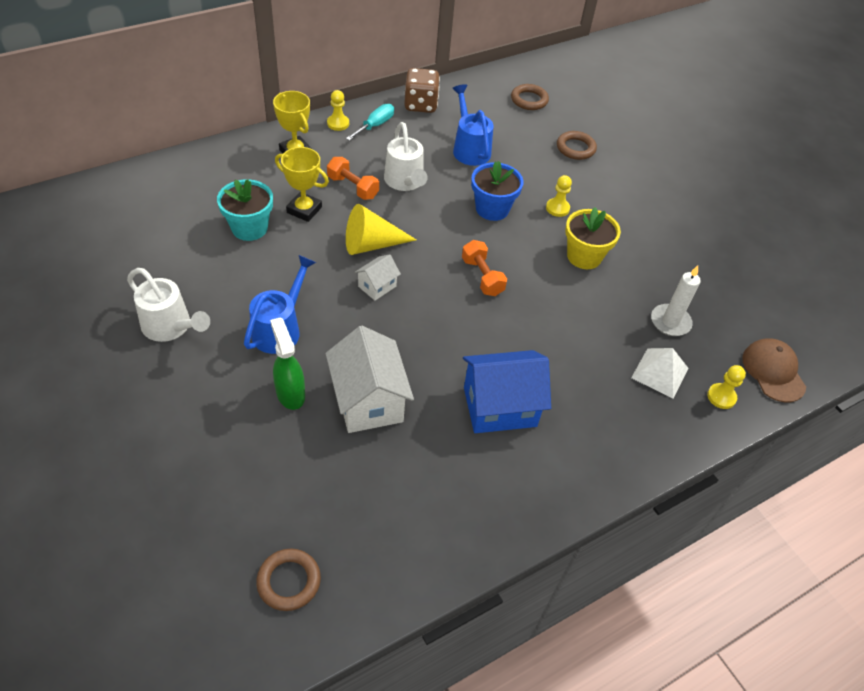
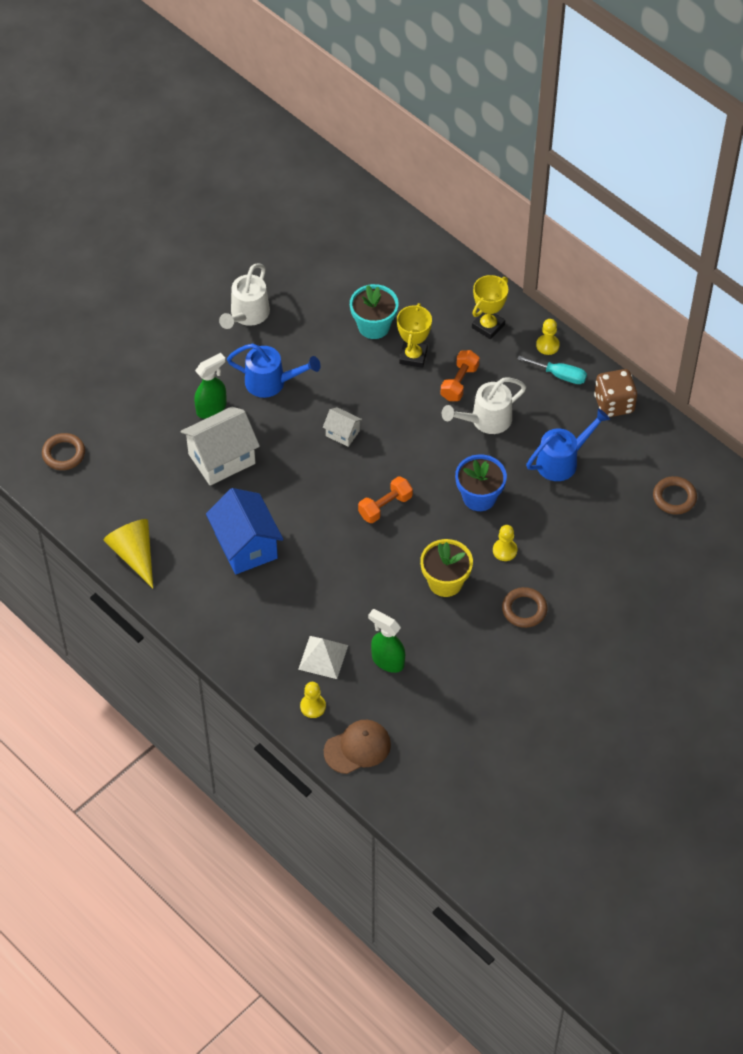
camera: 80 degrees right, 5 degrees up
(371, 244) = (391, 416): yellow cone -> yellow cone (134, 555)
(575, 148) = (609, 553): brown ring -> brown ring (524, 609)
(670, 322) = (387, 661): white candle -> green spray bottle

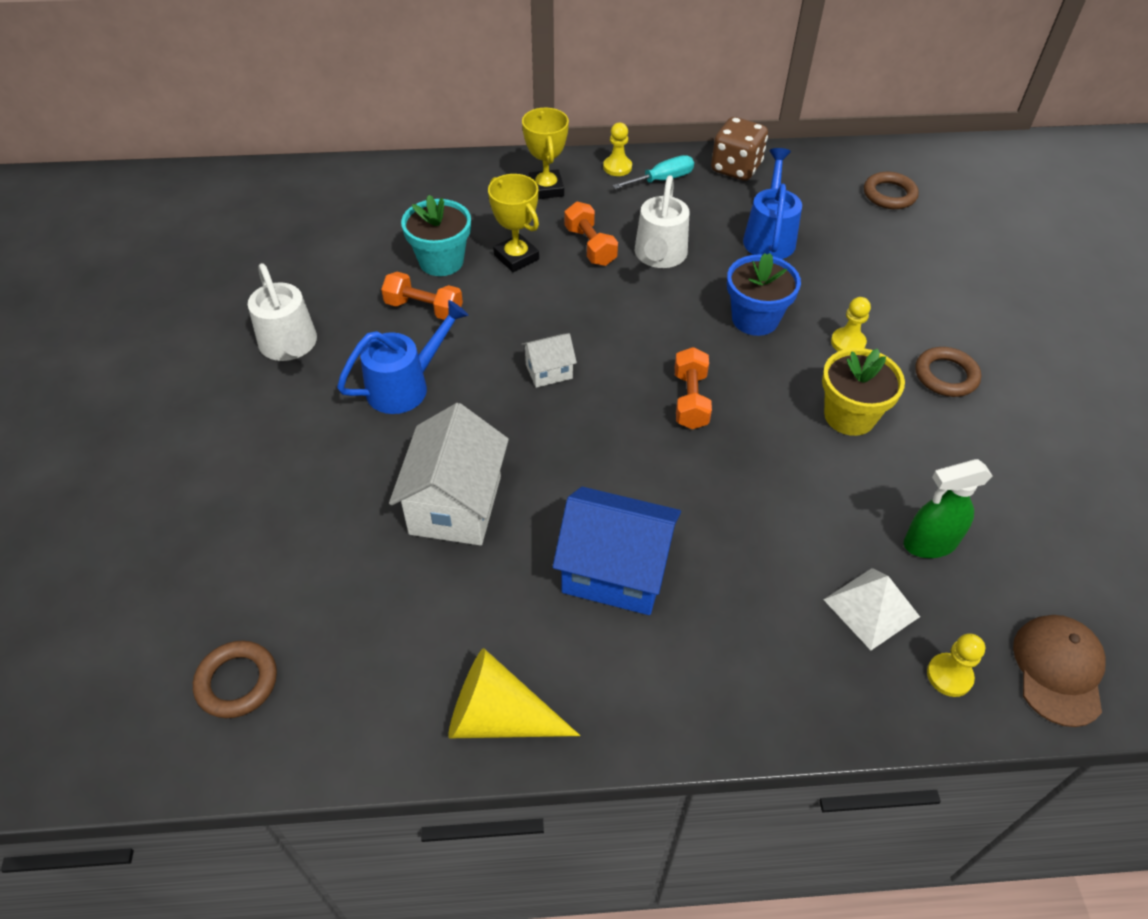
camera: 50 degrees left, 5 degrees down
(212, 408) = (371, 464): green spray bottle -> none
(330, 347) = (424, 308): none -> orange dumbbell

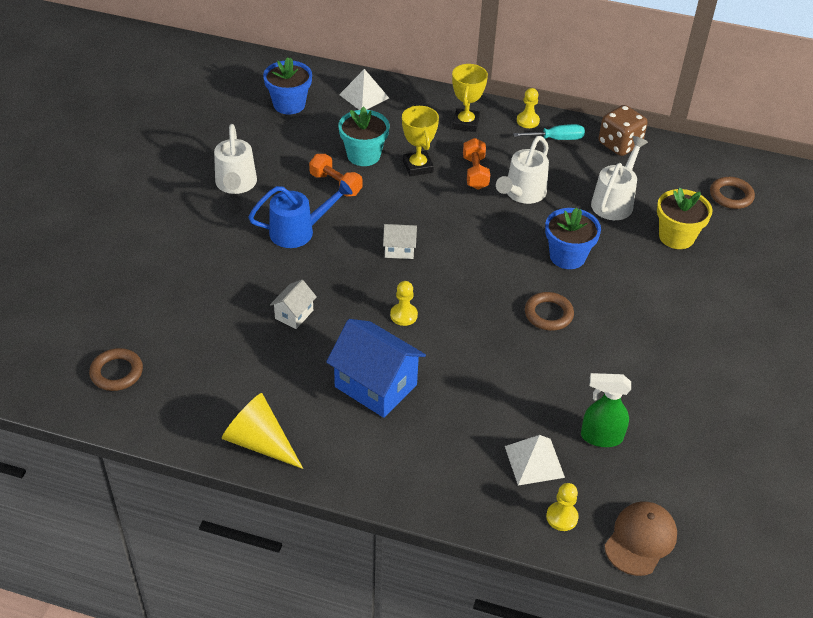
camera: 20 degrees right, 5 degrees down
(313, 221) = (289, 104): none -> blue flower pot
(405, 187) = (364, 96): none -> white pyramid
(455, 505) = (294, 314): white house -> white house, size x0.51
(690, 400) = (487, 296): orange dumbbell -> none
(769, 236) = (615, 201): blue watering can -> white watering can
(848, 342) = (627, 292): yellow pawn -> yellow pawn (403, 315)
(849, 416) = (596, 340): yellow flower pot -> yellow flower pot (676, 237)
(946, 376) = (687, 335): brown ring -> brown ring (548, 314)

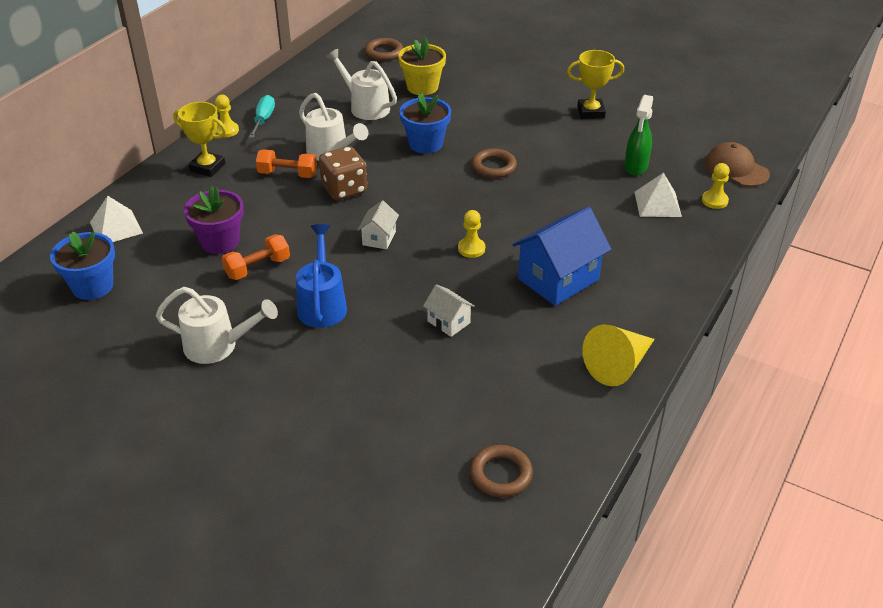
camera: 75 degrees left, 5 degrees down
(363, 155) = (220, 241): turquoise flower pot -> purple flower pot
(418, 166) = (258, 208): yellow trophy -> yellow trophy (591, 112)
(619, 145) = (291, 89): brown dice -> brown dice (344, 189)

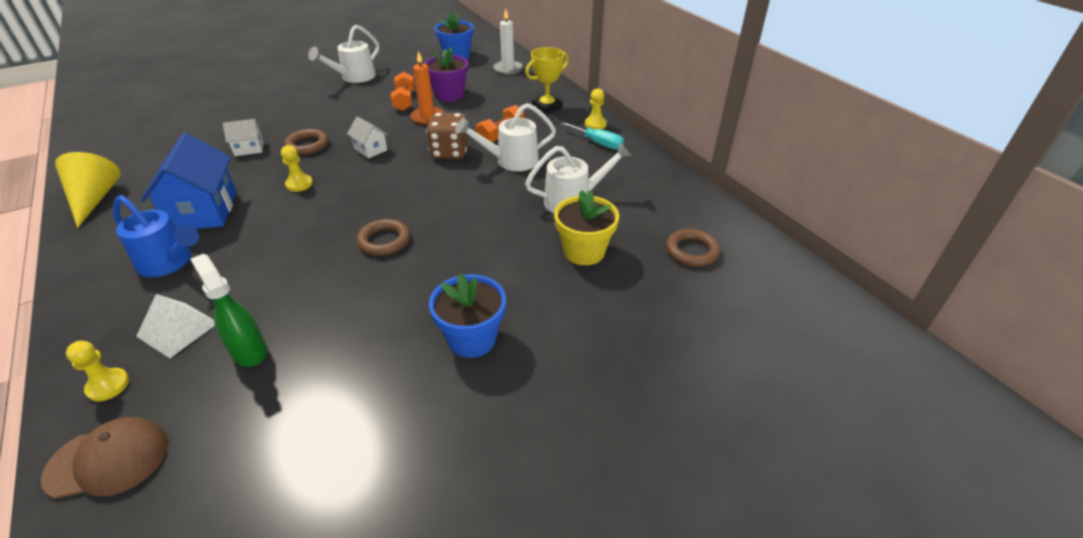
camera: 120 degrees right, 0 degrees up
(116, 227) = (508, 69): white pyramid -> white candle
(286, 233) = (427, 117): none -> orange candle
(322, 304) = (338, 112): blue watering can -> blue watering can (169, 263)
(425, 144) = (469, 214): blue flower pot -> blue flower pot (472, 339)
(501, 474) = (125, 126): brown ring -> brown ring (307, 145)
(591, 112) = (393, 376): yellow trophy -> none

